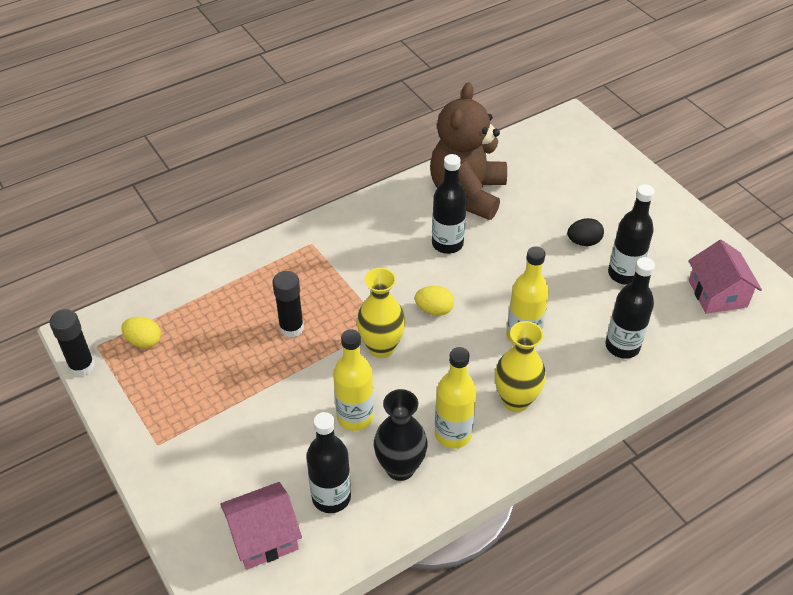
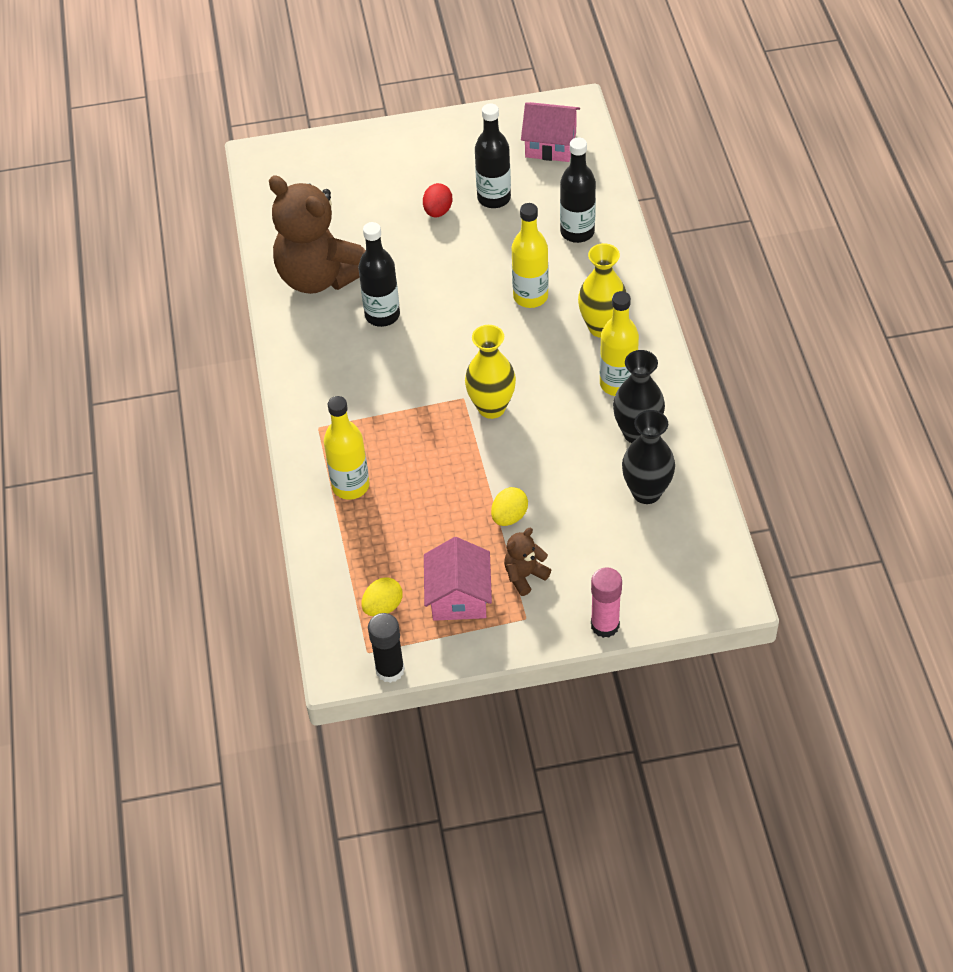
camera: 65 degrees left, 5 degrees up
(165, 509) = (605, 625): none -> pink glue stick
(203, 429) = (524, 575): none -> brown teddy bear
(264, 537) = (667, 553): pink house -> pink house (459, 596)
(291, 328) = (429, 473): black glue stick -> none
(331, 497) = (646, 492): black bottle -> black vase
(355, 417) = (565, 451): yellow bottle -> yellow bottle (350, 486)
(434, 310) = (464, 352): yellow egg -> yellow egg (509, 516)
(583, 242) = (438, 211): black egg -> red egg

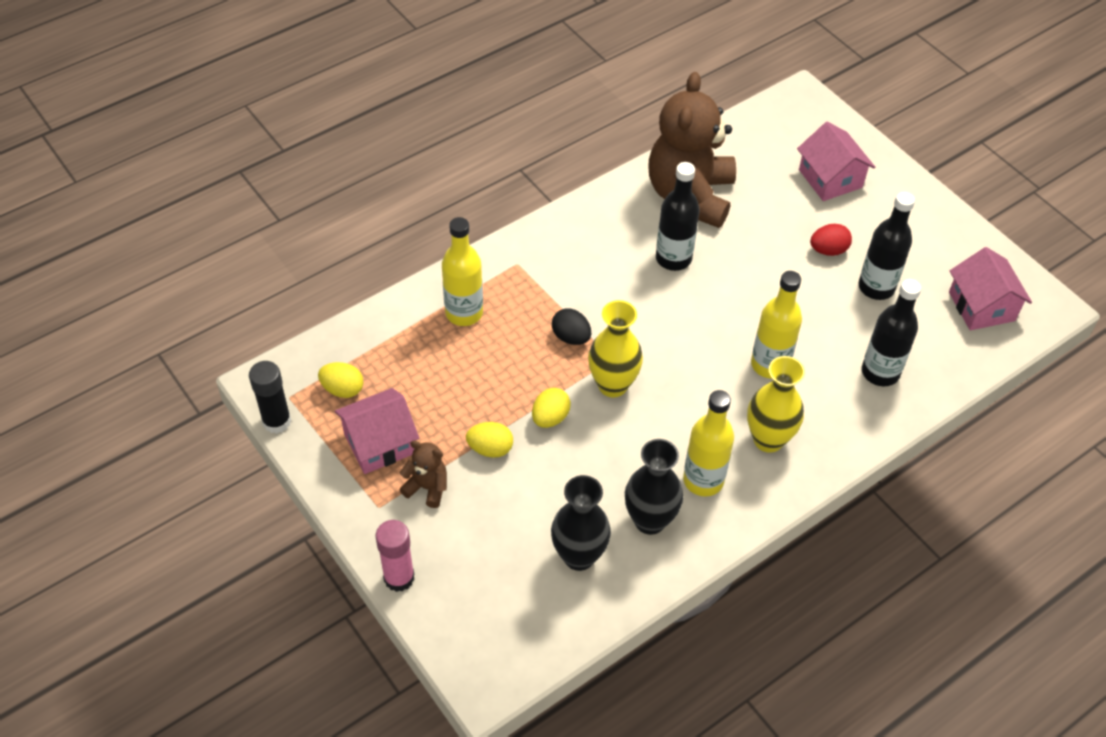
camera: 60 degrees right, 0 degrees up
(363, 177) = (830, 178): none -> pink house
(424, 418) = (571, 337): none -> black egg
(500, 463) = (550, 418): none -> yellow egg

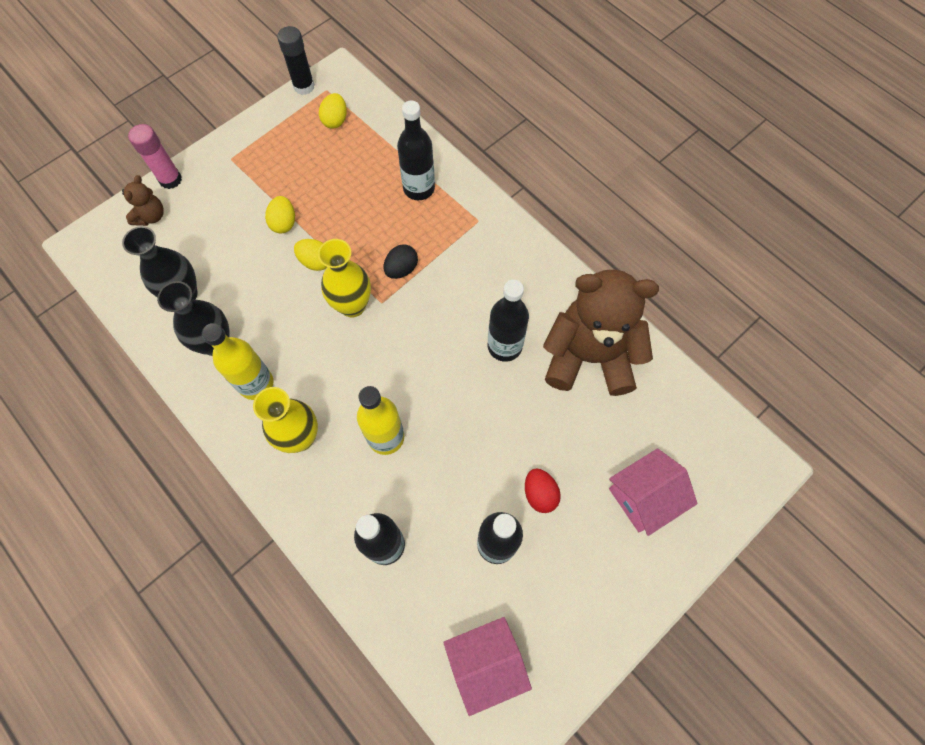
camera: 85 degrees right, 15 degrees up
(379, 443) = (286, 150): pink house -> none
(427, 487) = (247, 186): brown teddy bear -> brown teddy bear (151, 216)
(464, 313) = (419, 188): yellow bottle -> black bottle

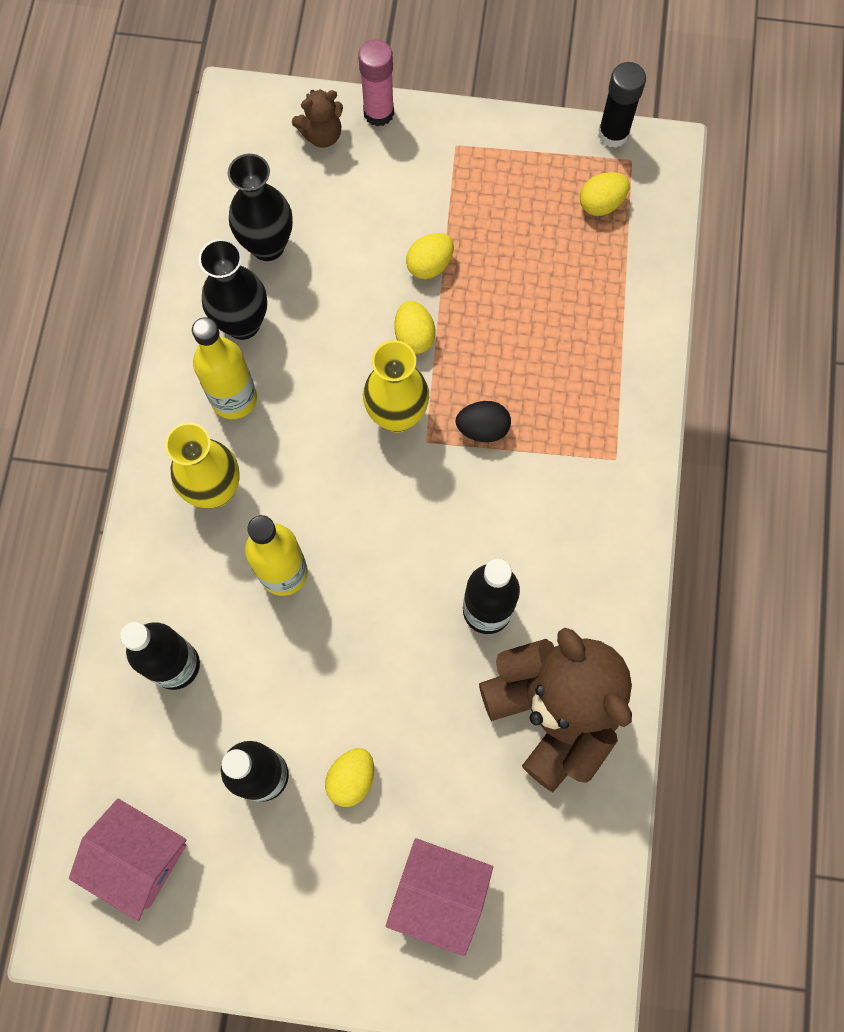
camera: 50 degrees right, 5 degrees up
(419, 188) = (597, 363): black bottle -> none
(540, 494) = (351, 778): red egg -> yellow egg

